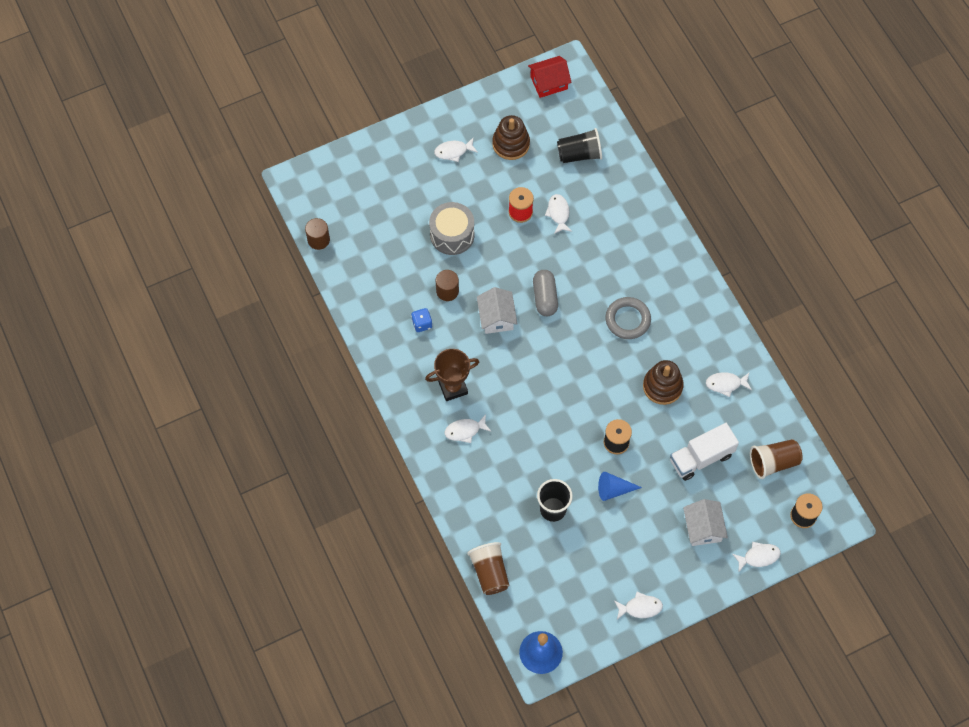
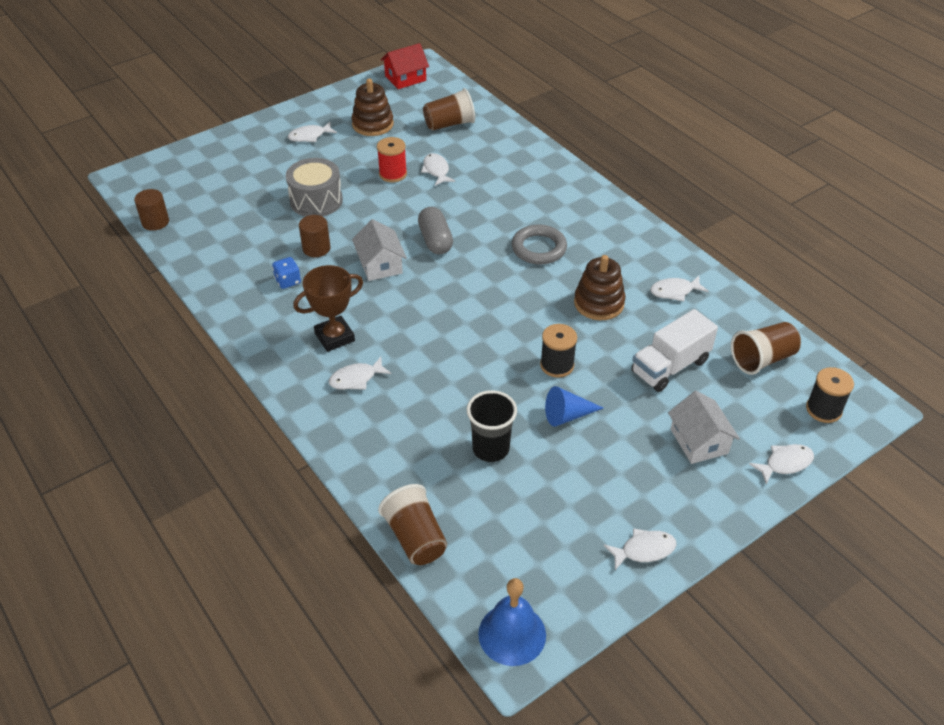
camera: 10 degrees left, 20 degrees down
(579, 154) = (449, 124): black cup -> brown cup

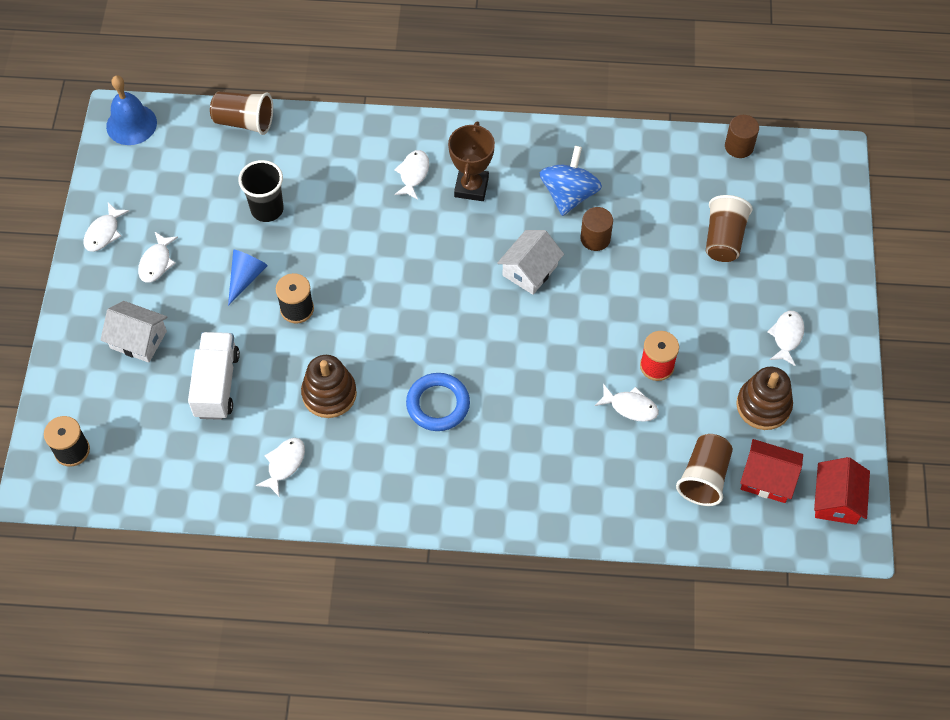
camera: 130 degrees right, 15 degrees up
(288, 281) = (569, 195): blue dice -> blue spinning top
(316, 200) = (667, 278): grey drum -> none
(380, 264) = (530, 270): white house -> white house turned 75 degrees counterclockwise
(421, 104) = (767, 478): none -> red house
(435, 240) = (524, 332): grey capsule -> none
(539, 248) = (438, 404): grey ring -> blue ring
(762, 359) = (155, 458): brown cup -> brown cup (724, 239)
(785, 463) = (65, 376): white fish -> white fish (156, 262)

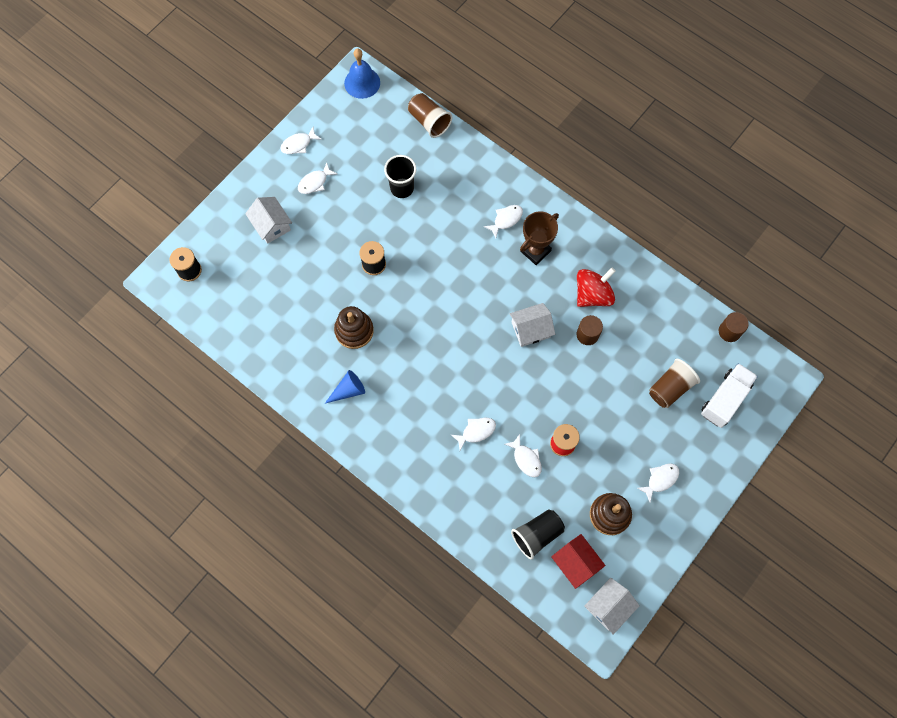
camera: 35 degrees right, 10 degrees up
(217, 384) = (295, 282): white truck -> white truck (725, 399)
(246, 277) = (359, 225): blue cone -> blue cone (348, 390)
(284, 464) = (298, 357): white fish -> white fish (476, 432)
(438, 404) = (412, 379): blue ring -> none
(569, 195) = (593, 295): blue spinning top -> red spinning top
(704, 477) = (537, 534): brown cup -> black cup
(837, 500) = (608, 607): red house -> white house

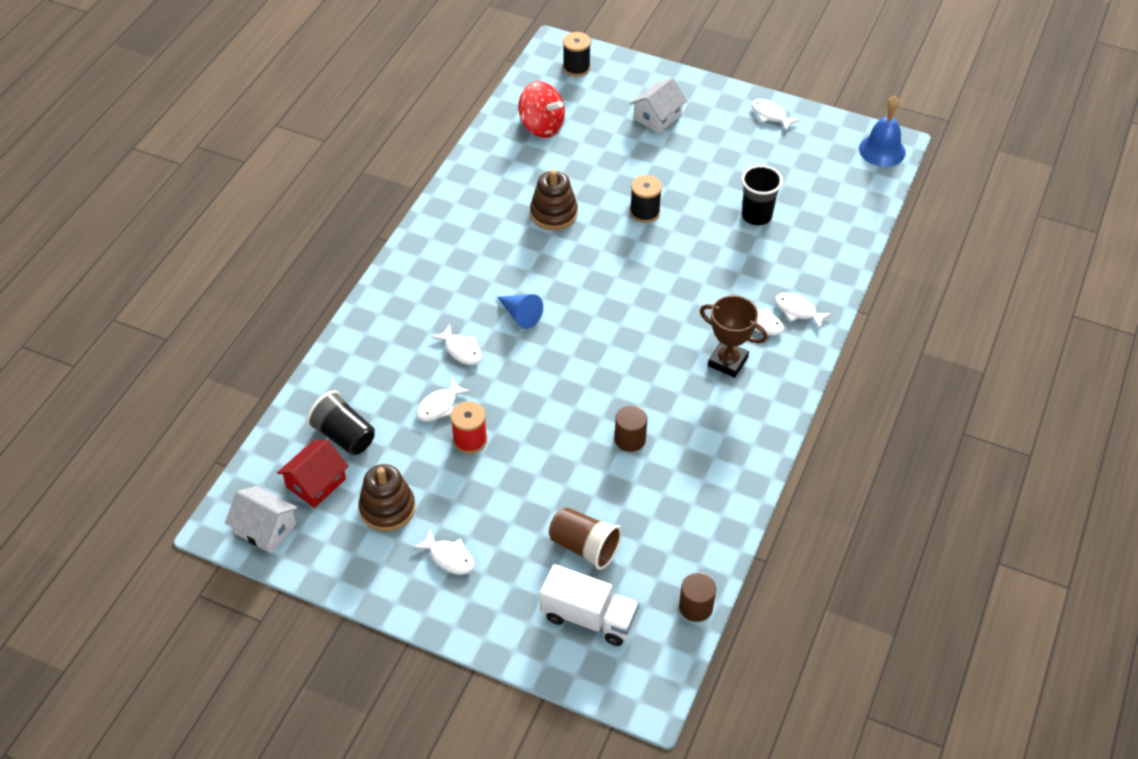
camera: 75 degrees right, 20 degrees down
(315, 182) = (728, 140): white fish -> white fish (798, 311)
(348, 390) = (478, 224): blue cone -> blue cone (520, 315)
(429, 121) = (861, 221): brown cup -> none
(530, 329) = (615, 378): white house -> none
(593, 295) = (690, 434): red spinning top -> red spinning top (542, 126)

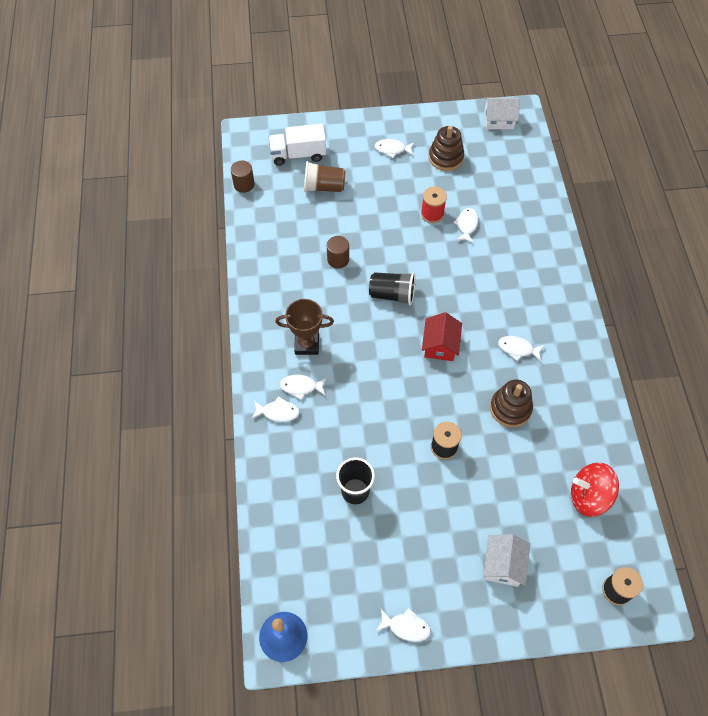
camera: 150 degrees right, 10 degrees up
(316, 483) = (495, 152): red house -> red house (440, 345)
(344, 436) = (504, 183): black cup -> black cup (392, 294)
(461, 350) = (484, 266): white fish -> white fish (518, 349)
(520, 315) = (467, 310): blue cone -> none

